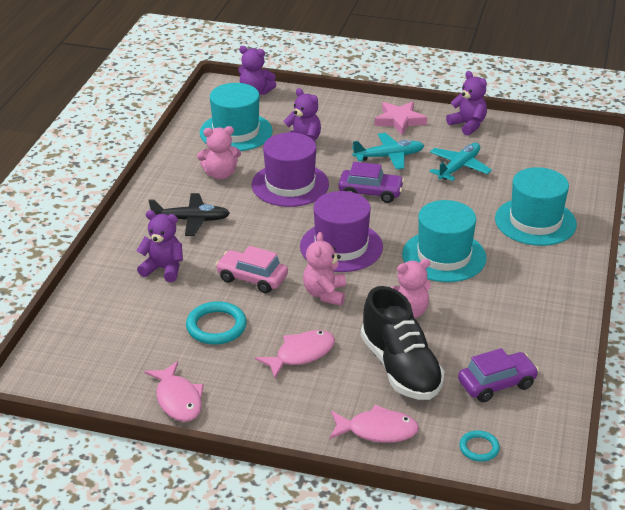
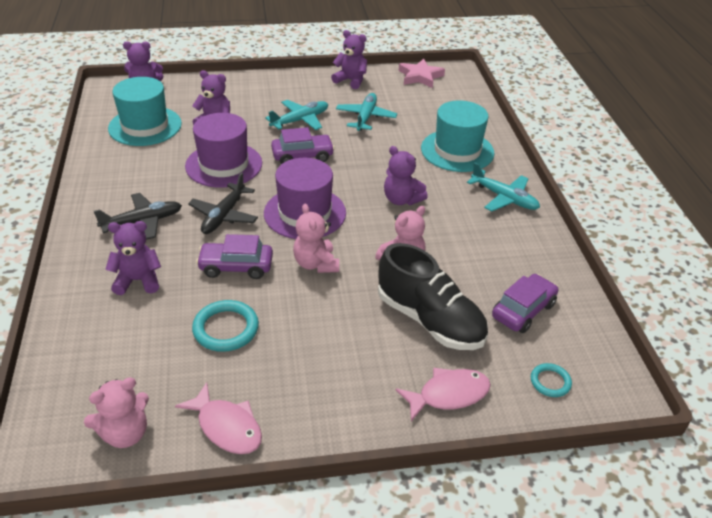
camera: 25 degrees left, 5 degrees up
(220, 174) = (150, 169): pink teddy bear -> pink teddy bear (125, 433)
(252, 278) = (236, 267): pink car -> purple car
(265, 231) = (224, 215): none -> black plane
(301, 354) = (328, 334): pink fish -> none
(400, 120) = (291, 87): pink star -> pink star (420, 76)
(444, 256) = (401, 199): turquoise hat -> purple teddy bear
(552, 279) = (504, 198): none -> turquoise plane

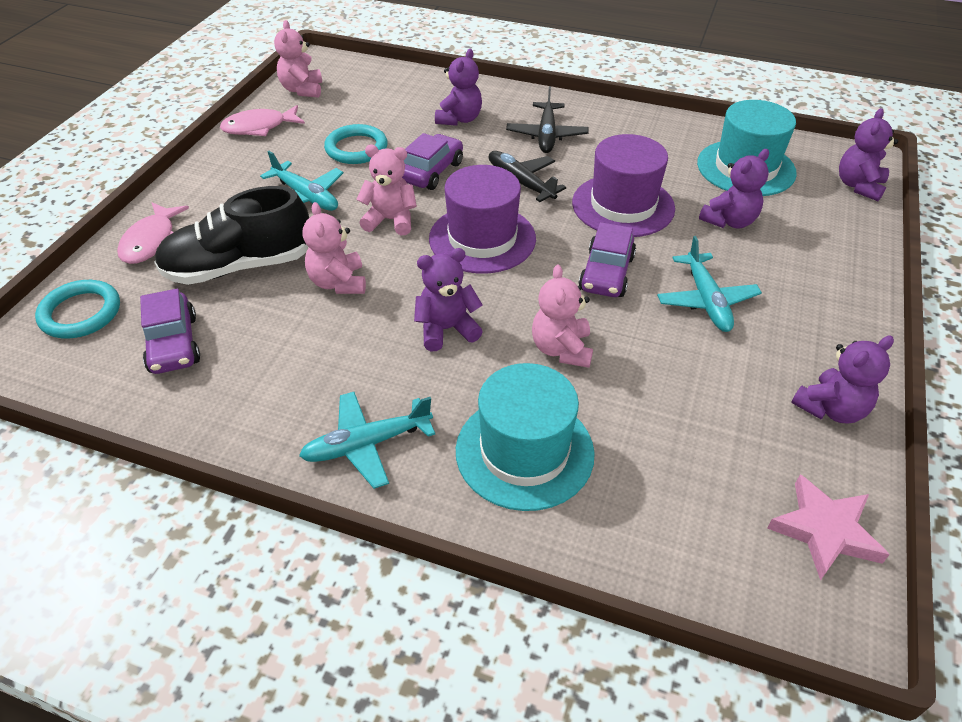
camera: 120 degrees right, 5 degrees up
(365, 117) = (685, 377): turquoise plane -> turquoise plane (306, 196)
(380, 156) = (561, 349): none -> pink teddy bear
(550, 382) = (80, 313): turquoise ring -> turquoise ring, size x1.69

